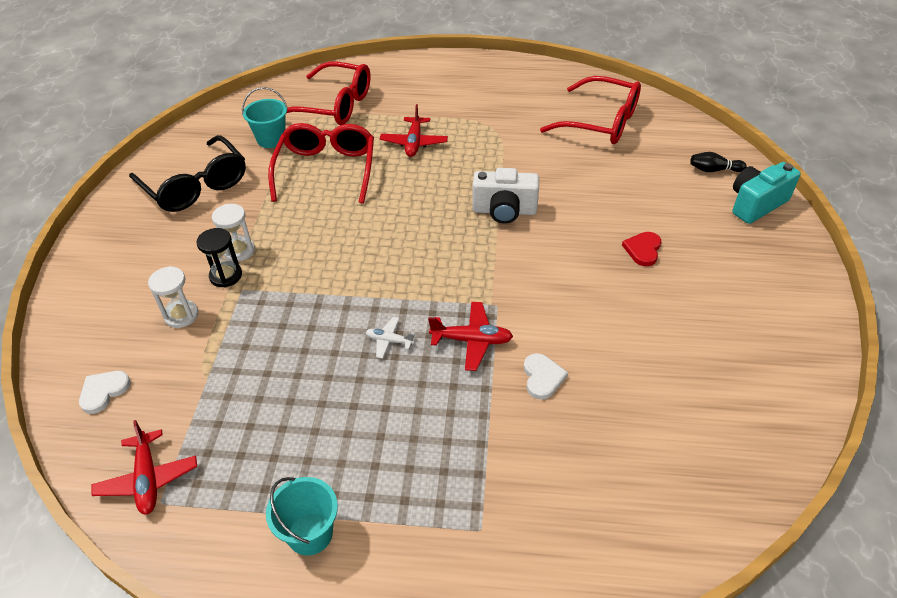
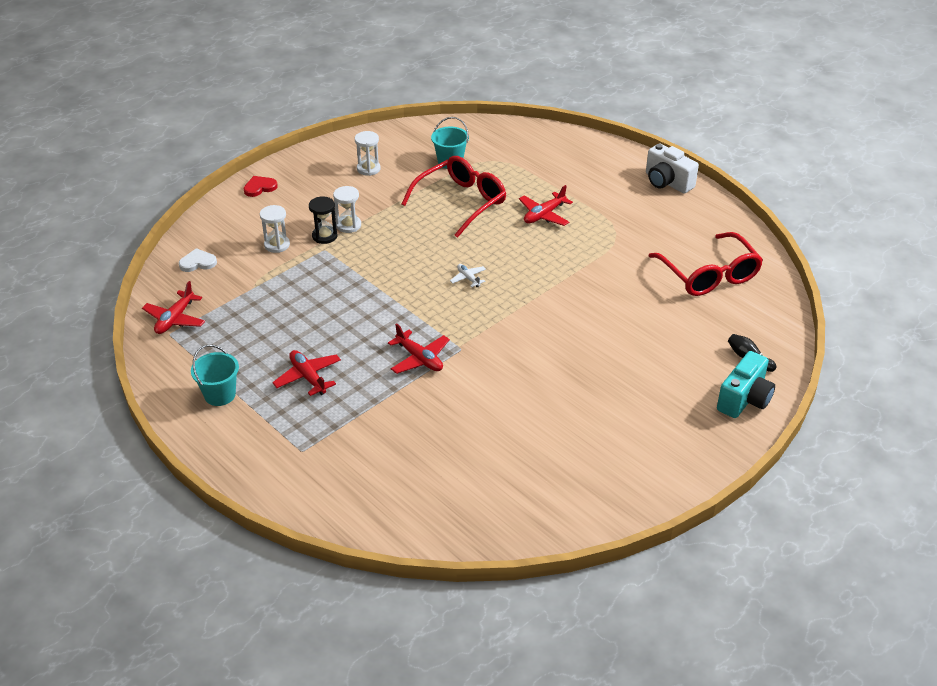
camera: 40 degrees right, 5 degrees down
(195, 185) = (368, 169): black glasses -> white hourglass
(334, 105) = (521, 158): red glasses -> none
(386, 438) = (308, 377): none -> red plane
(389, 341) = (372, 329): white plane -> white plane (468, 278)
(504, 211) = (545, 295): white camera -> white camera (667, 182)
(542, 377) = (434, 404): white heart -> none
(643, 250) = (608, 376): red heart -> red heart (259, 187)
(756, 204) = (744, 399): turquoise camera -> turquoise camera turned 120 degrees clockwise

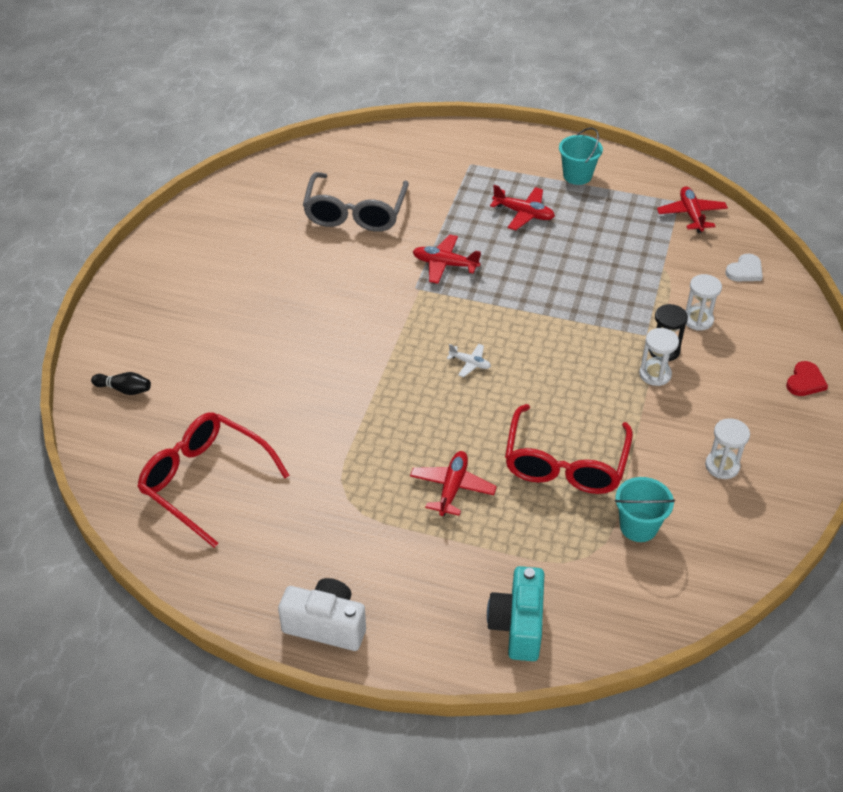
camera: 150 degrees right, 5 degrees up
(457, 442) = (355, 213): none -> grey glasses
(744, 399) = (116, 343): turquoise camera -> turquoise camera (517, 625)

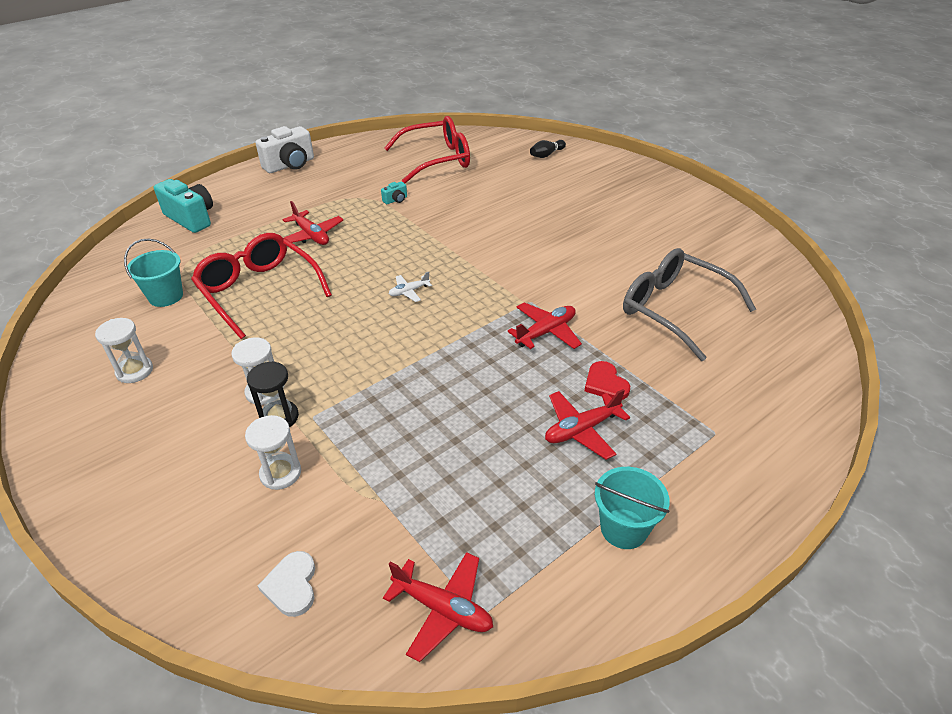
camera: 125 degrees right, 5 degrees down
(328, 463) = (396, 200): none -> turquoise camera
(805, 381) = (107, 503): red heart -> red heart (605, 383)

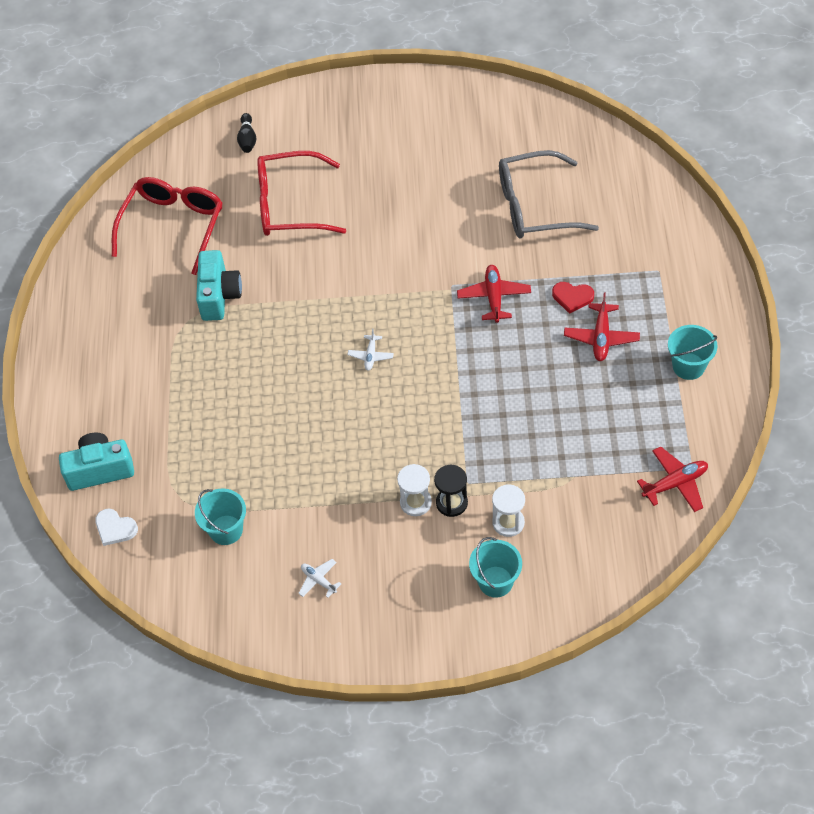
camera: 50 degrees left, 15 degrees up
(134, 371) = (318, 580): white hourglass -> white plane
(193, 501) = (495, 581): none -> turquoise bucket
(259, 291) = (278, 459): red glasses -> red glasses (290, 205)
(290, 165) = (65, 349): white camera -> none
(292, 585) = (605, 551): white heart -> white heart (115, 528)
(311, 235) = (222, 386): red plane -> none
(396, 200) = (219, 296): turquoise camera -> turquoise camera, size x2.22

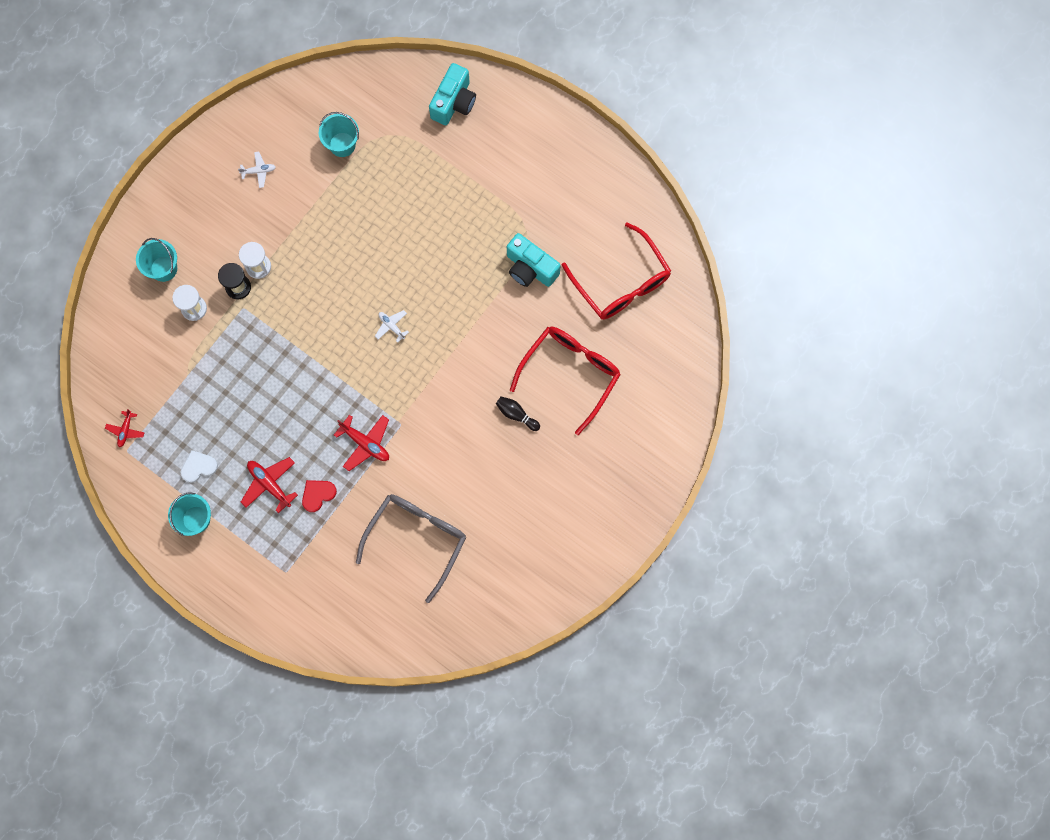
camera: 125 degrees right, 20 degrees up
(115, 528) = (402, 83): white heart -> white heart (198, 467)
(247, 139) = (662, 391): black bowling pin -> black bowling pin (516, 414)
(675, 483) = (126, 430): red plane -> red plane, size x0.61

